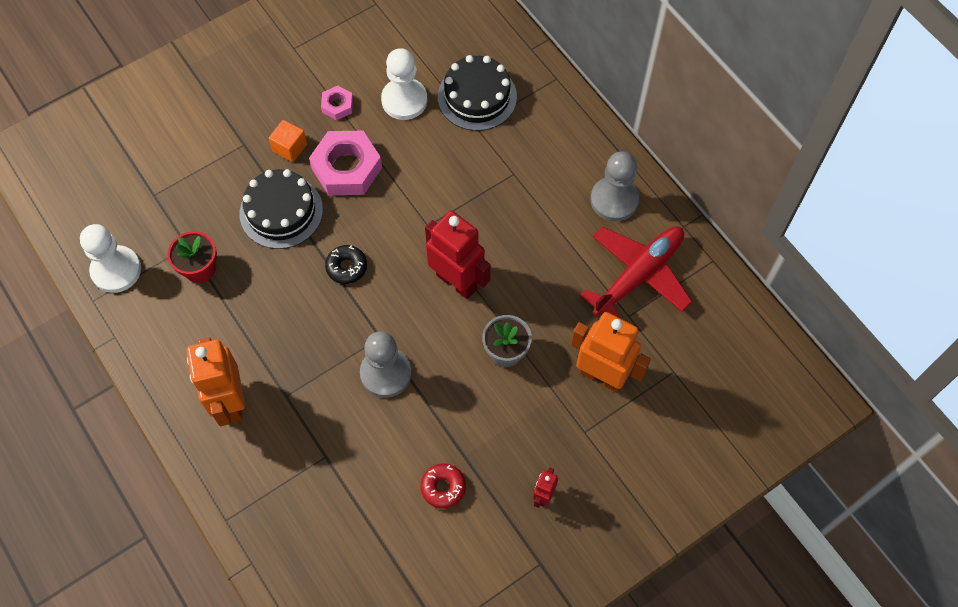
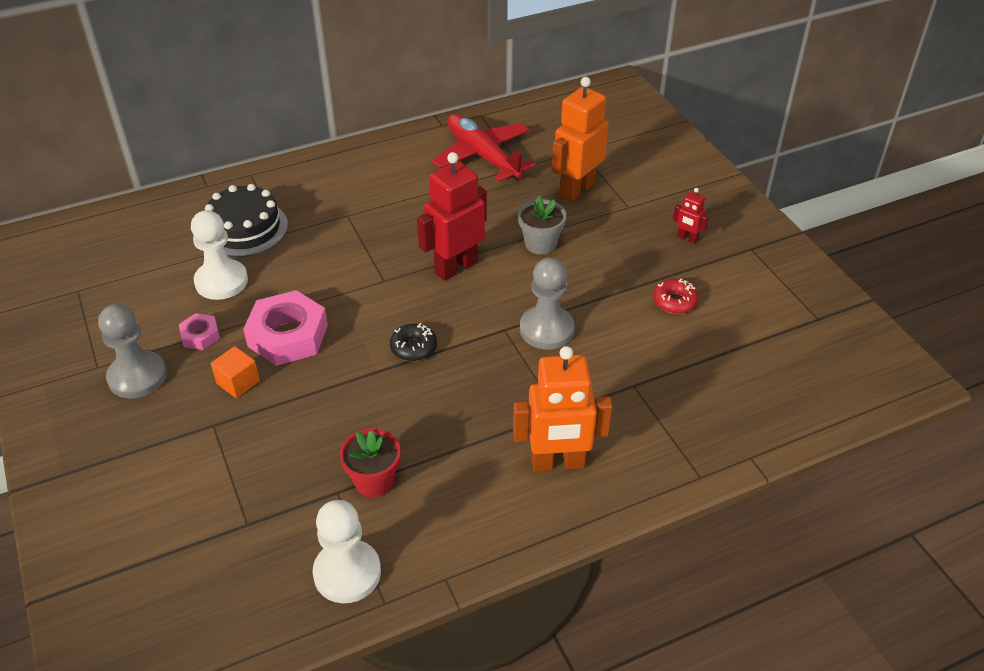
camera: 80 degrees left, 20 degrees down
(281, 211) = (322, 397): black cake -> none
(614, 200) = (401, 158): grey pawn -> grey pawn (137, 376)

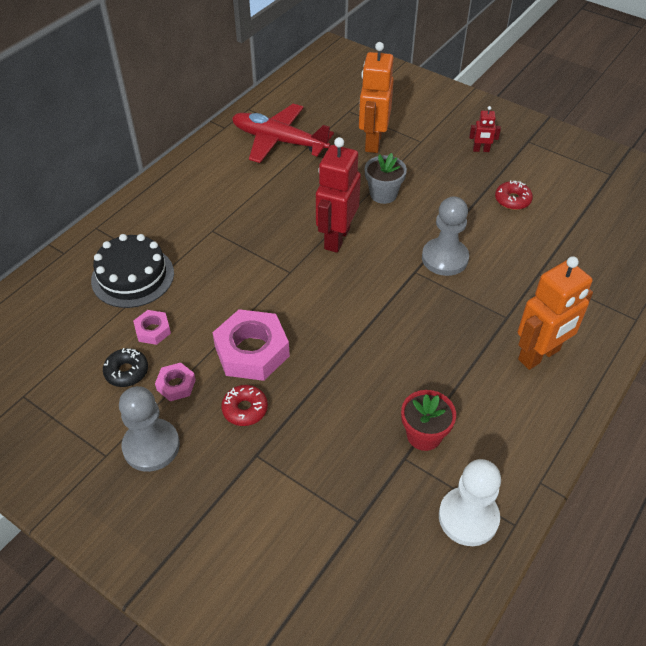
camera: 30 degrees left, 5 degrees up
(221, 281) = (153, 330): white pawn -> pink nut
(238, 382) = (245, 409): orange cube -> red donut
(413, 347) = (360, 316): black donut -> black donut (126, 371)

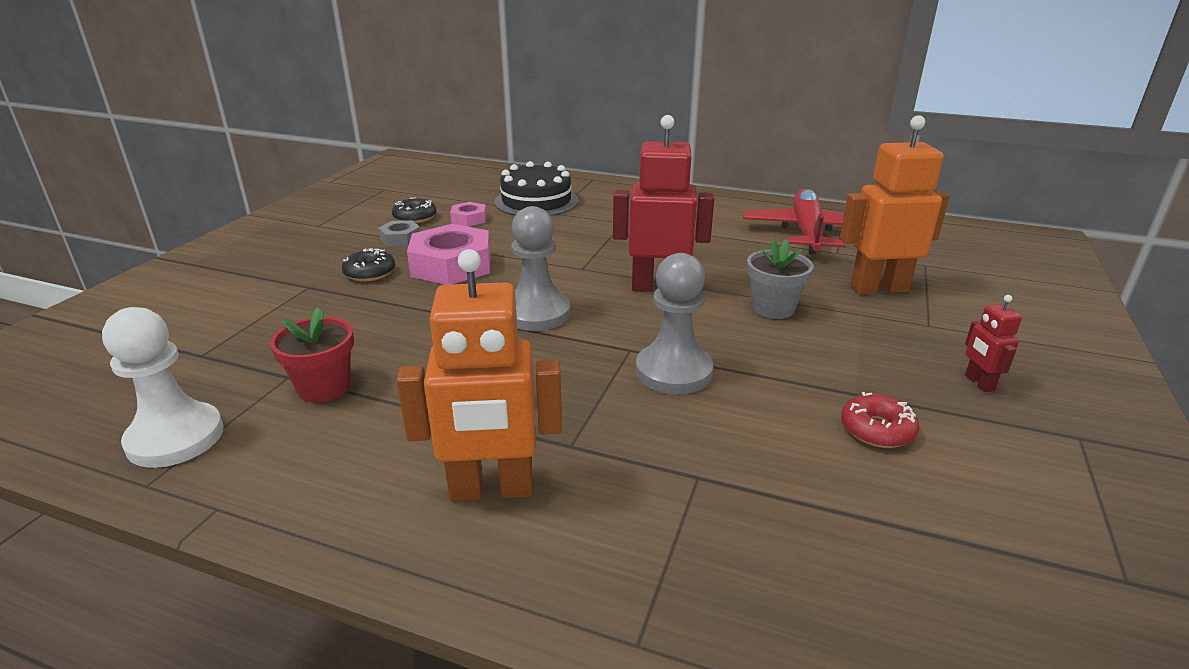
camera: 75 degrees right, 20 degrees down
(151, 446) = (325, 240): grey pawn -> grey pawn (536, 313)
(176, 385) = (400, 238): pink nut -> grey nut
(245, 409) = (370, 273): red donut -> black donut
(539, 355) = (491, 490): orange robot -> orange robot turned 45 degrees counterclockwise

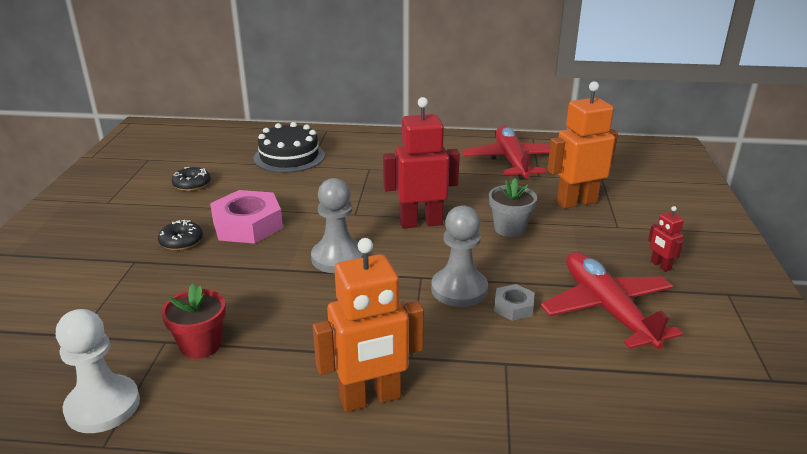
camera: 15 degrees left, 0 degrees up
(400, 238) = (190, 206): grey nut -> grey nut (513, 307)
(469, 219) = (240, 180): pink nut -> none
(877, 430) = (607, 310): red donut -> red plane

